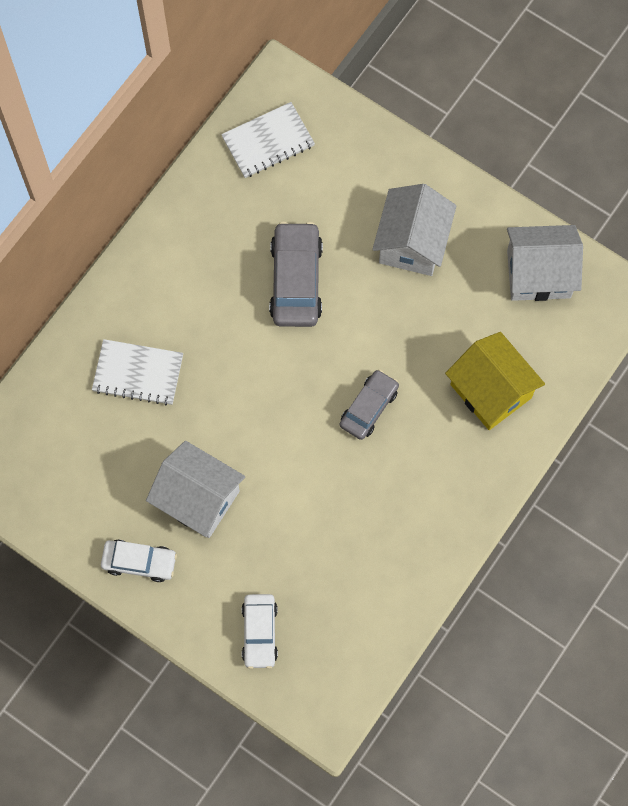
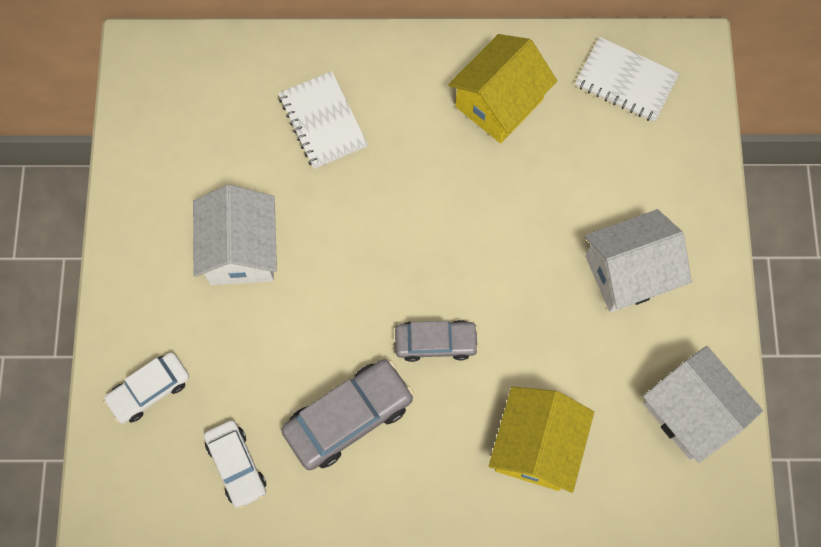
camera: 55 degrees right, 0 degrees up
(139, 562) = (148, 241): white car -> white car (236, 465)
(218, 239) = (499, 103): none -> yellow house
(296, 280) = (511, 195): grey car -> grey car (348, 417)

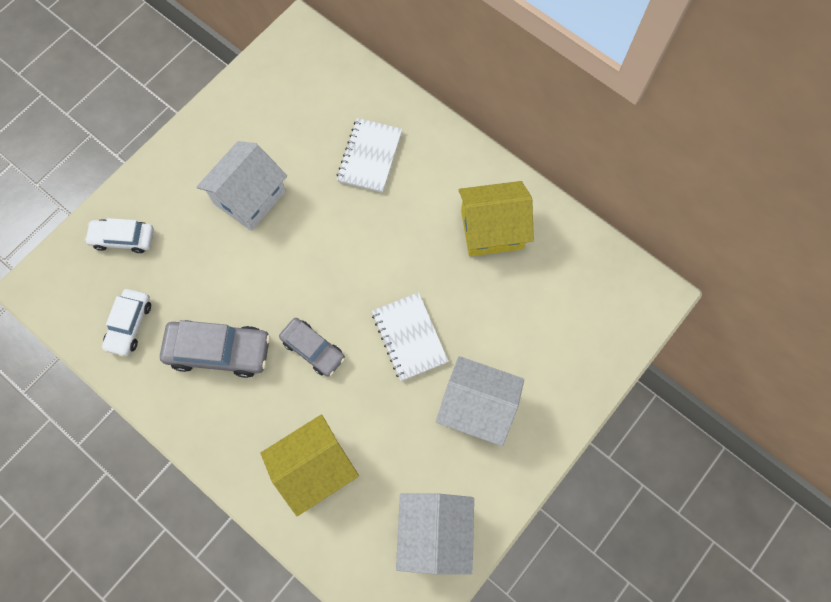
camera: 40 degrees right, 0 degrees up
(626, 81) = (590, 280): white notebook -> white notebook (409, 337)

